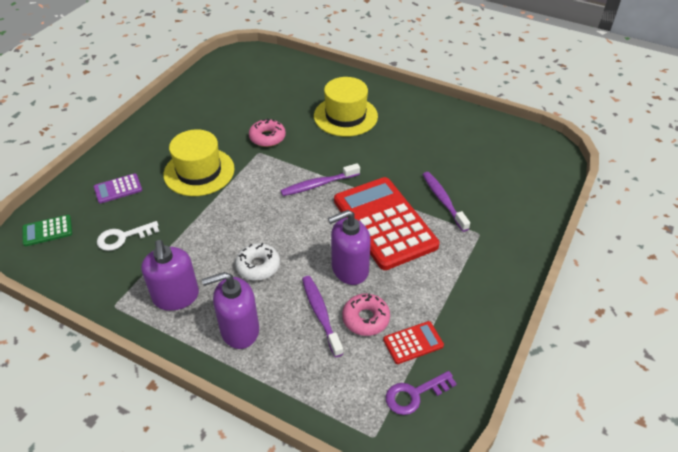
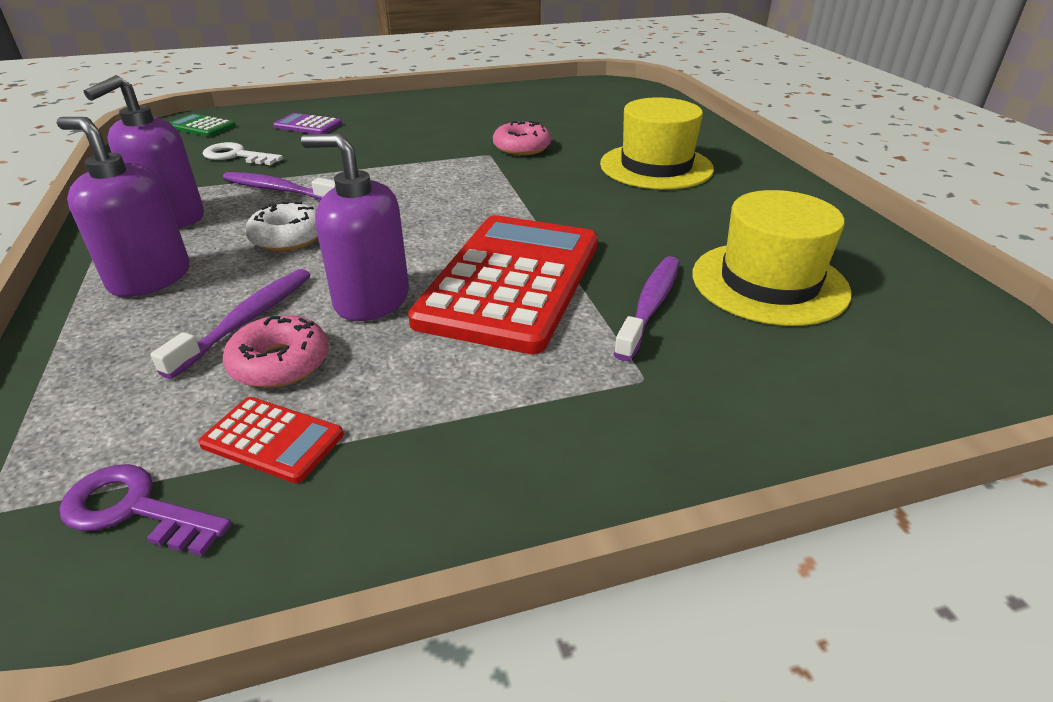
camera: 45 degrees right, 10 degrees down
(199, 171) = (399, 143): yellow hat -> yellow hat (769, 283)
(318, 184) = (500, 206): purple toothbrush -> purple toothbrush (279, 190)

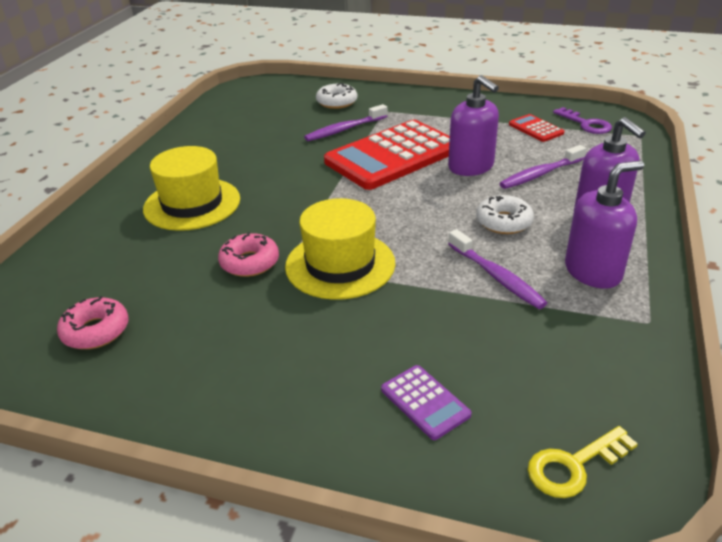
camera: 145 degrees left, 0 degrees up
(201, 126) = (573, 466): green calculator -> yellow key
(237, 156) = (529, 355): white key -> none
(280, 363) = (527, 151): pink donut -> pink donut (96, 331)
(768, 368) = (337, 102): none -> white donut
(769, 283) = (278, 123): yellow hat -> yellow hat (340, 264)

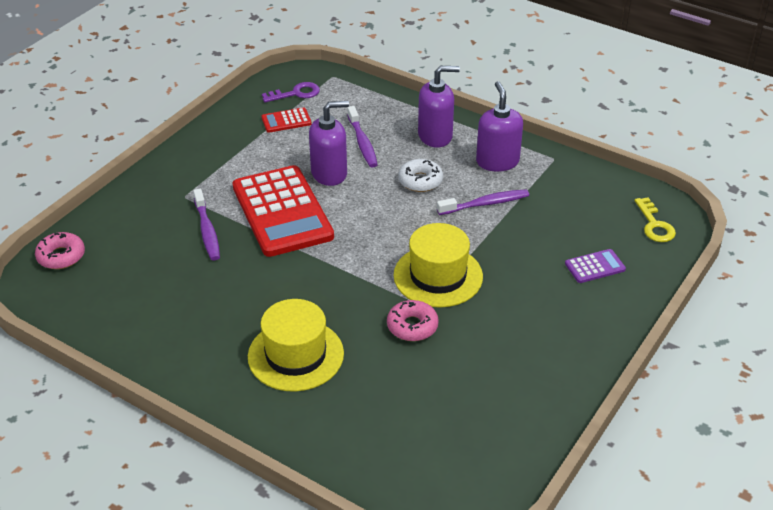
camera: 75 degrees left, 5 degrees up
(96, 331) = (469, 426): pink donut -> pink donut (61, 256)
(337, 102) = (138, 224): white donut -> none

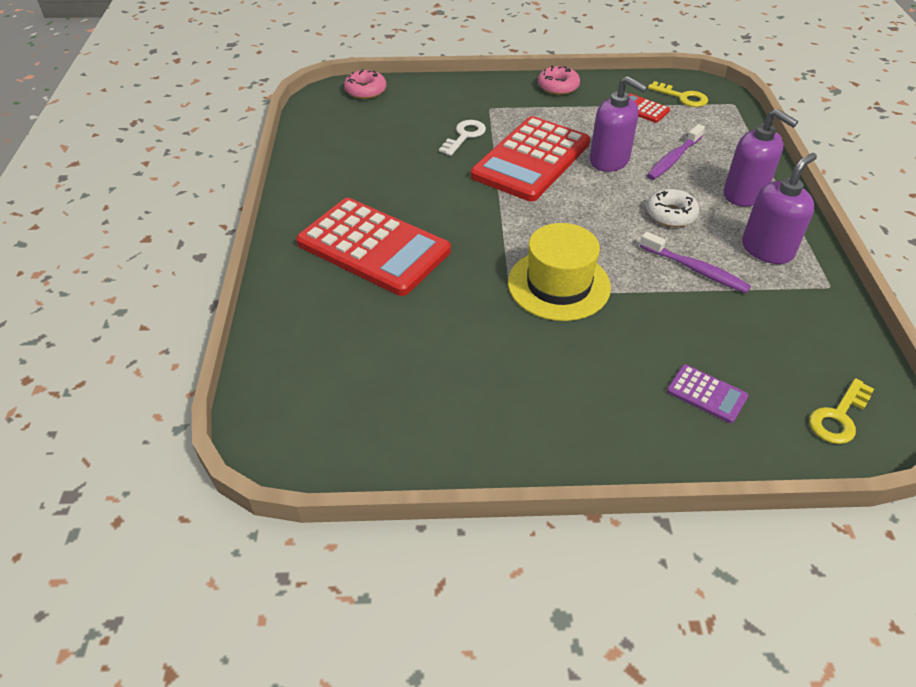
camera: 55 degrees right, 5 degrees up
(207, 231) = (464, 136): purple toothbrush -> white key
(295, 355) = (373, 247): yellow hat -> red calculator
(296, 93) = (682, 97): purple key -> yellow key
(412, 326) = (476, 299): pink donut -> pink donut (558, 86)

